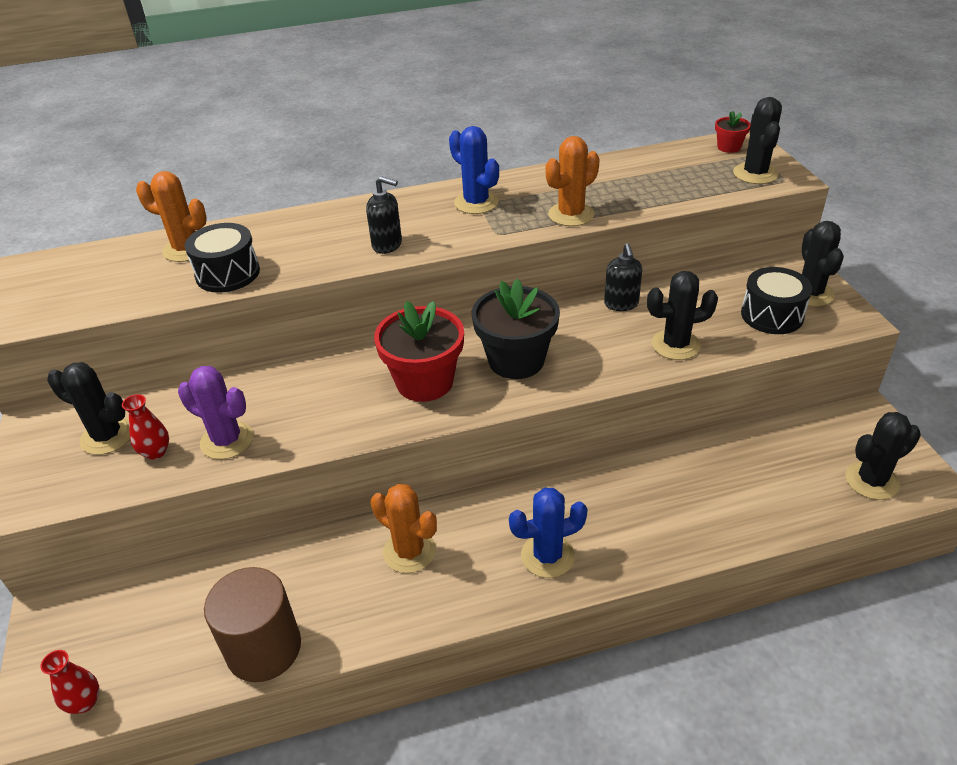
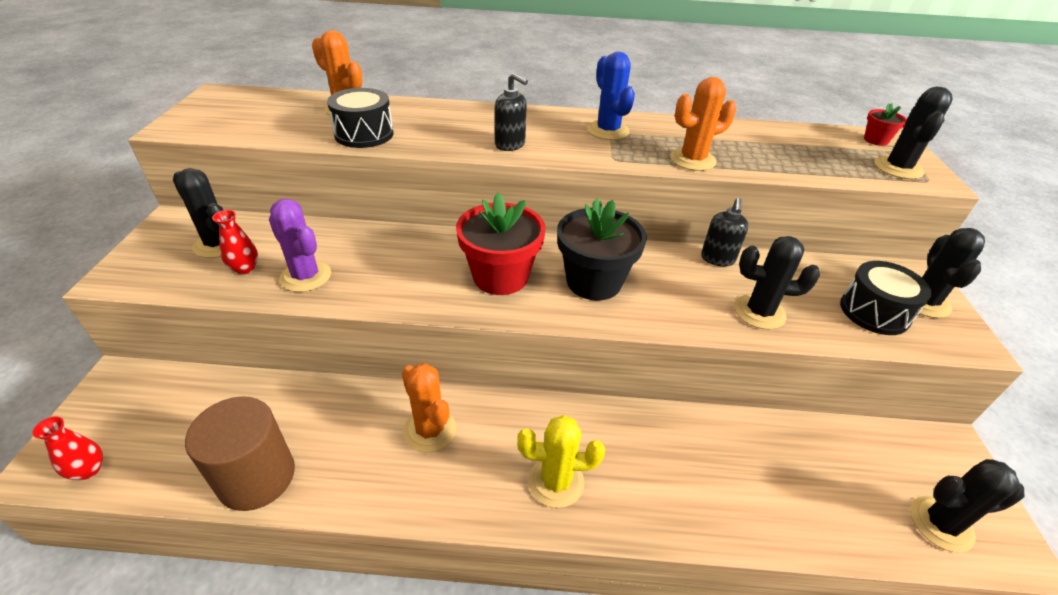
camera: 15 degrees right, 0 degrees up
(547, 556) = (556, 482): blue cactus -> yellow cactus

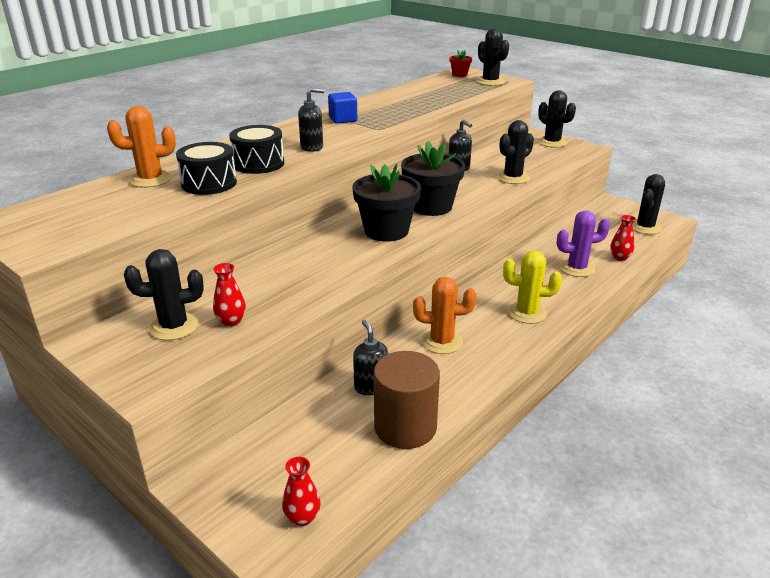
camera: 50 degrees left, 10 degrees down
(306, 276) = (282, 298): purple cactus -> purple cactus (577, 268)
(311, 414) = (371, 386): none -> black soap dispenser
(500, 276) = (386, 231): red flower pot -> black flower pot
(556, 482) = (527, 313): yellow cactus -> yellow cactus turned 60 degrees clockwise
(608, 131) = (343, 119): blue cactus -> blue cube
(692, 160) = (412, 113): orange cactus -> none
(808, 528) = (620, 257): none -> red vase
(874, 312) = (545, 155): black drum -> black drum (258, 164)

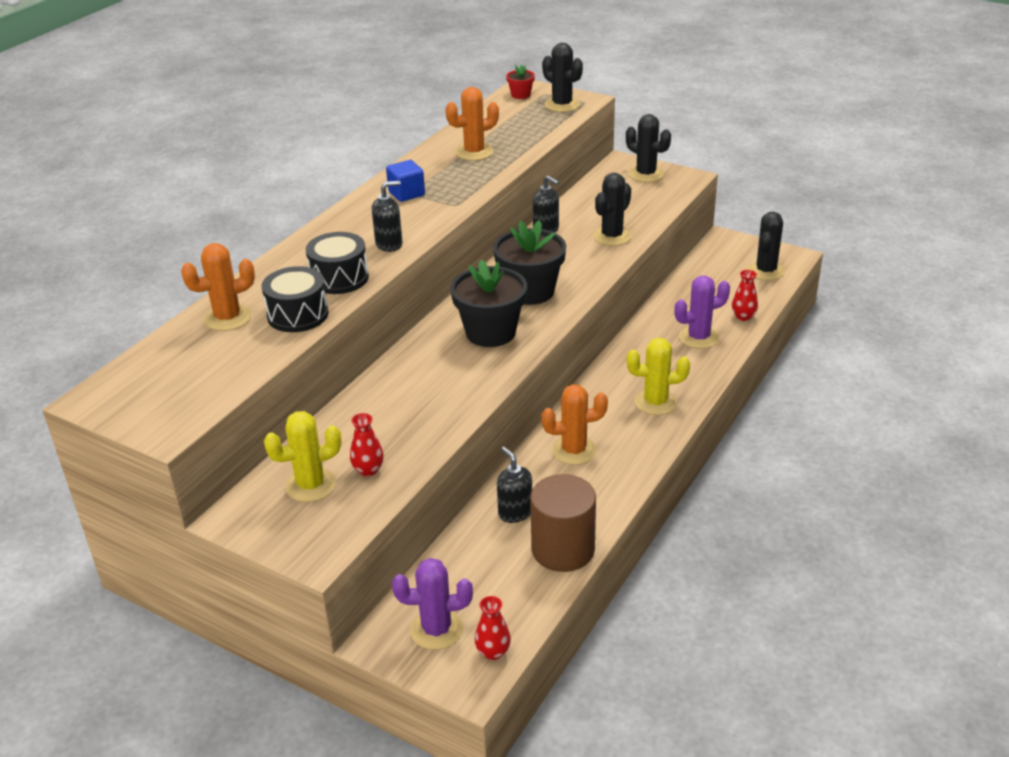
camera: 10 degrees left, 5 degrees up
(174, 326) = (311, 485): black cactus -> yellow cactus
(256, 484) = (436, 630): none -> purple cactus
(409, 101) = (474, 152): none -> orange cactus

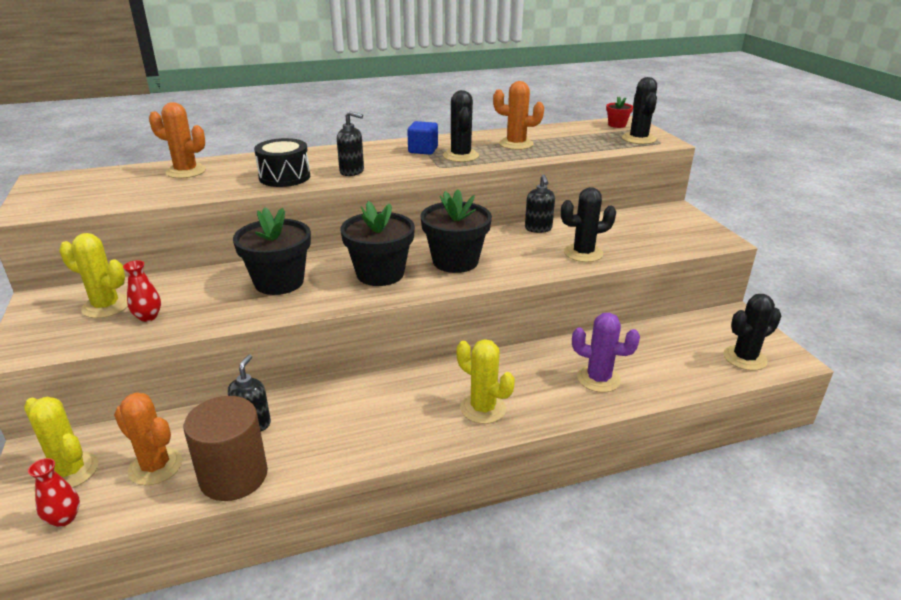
camera: 40 degrees right, 5 degrees down
(298, 315) = (220, 185): black drum -> none
(421, 383) = (279, 282): none -> black flower pot
(436, 630) = (70, 471): purple cactus -> yellow cactus
(574, 450) = (364, 406): orange cactus -> orange cactus (155, 466)
(646, 174) = (685, 224): black cactus -> black cactus (460, 156)
(743, 316) = (666, 384): red vase -> none

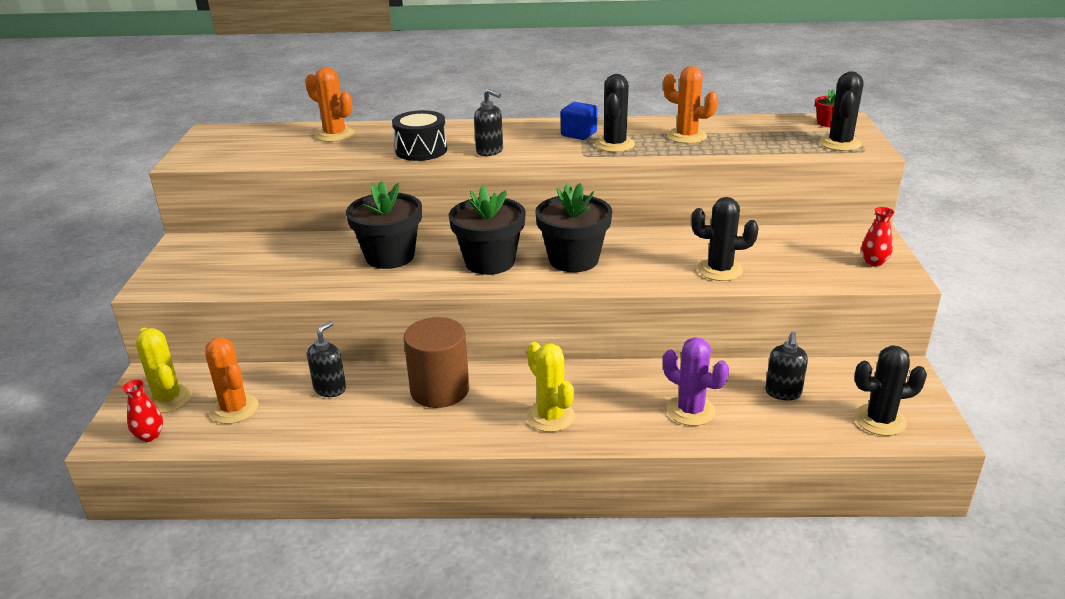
camera: 20 degrees right, 0 degrees up
(106, 306) = (232, 257): yellow cactus -> none
(148, 317) = (261, 272): red vase -> red vase (873, 262)
(233, 476) = (294, 431): brown cylinder -> brown cylinder (440, 390)
(538, 228) = (687, 236): black soap dispenser -> black soap dispenser (783, 393)

